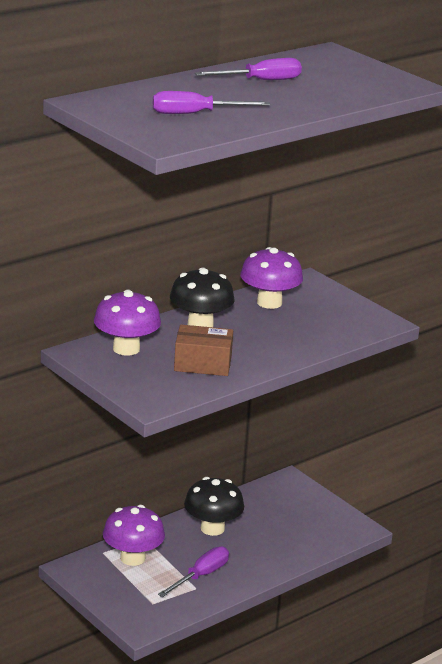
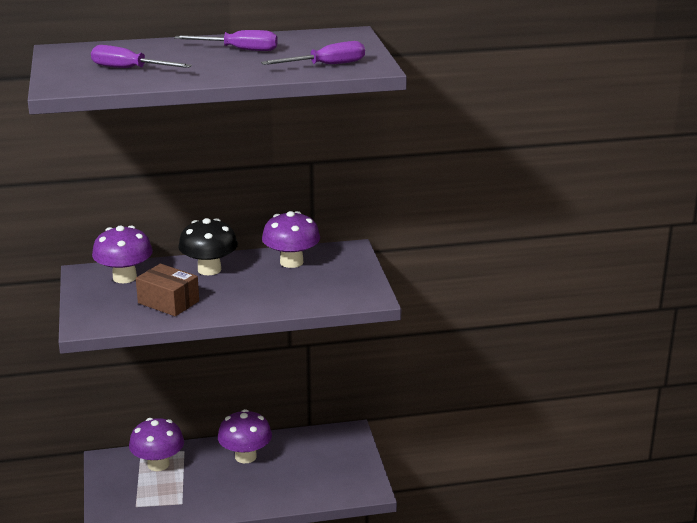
camera: 30 degrees right, 0 degrees up
(201, 576) = (196, 494): purple screwdriver -> purple screwdriver (326, 65)
(212, 528) = (245, 456): black mushroom -> purple mushroom

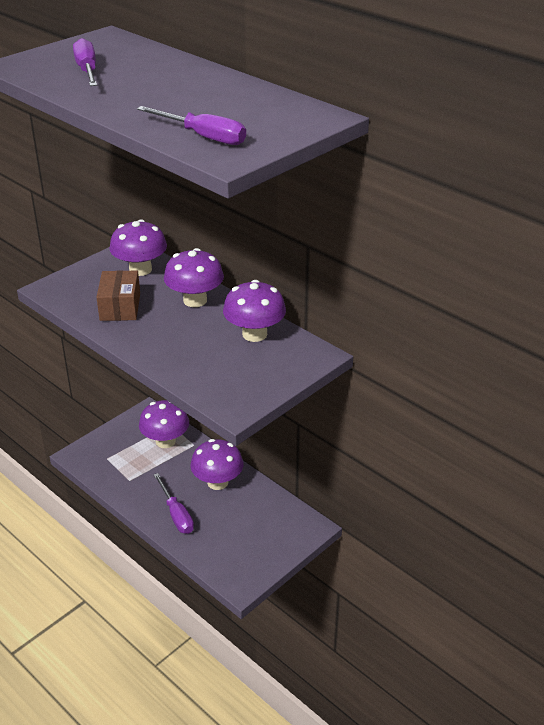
camera: 55 degrees right, 10 degrees up
(209, 269) = (195, 300): black mushroom -> purple mushroom
(239, 50) = (198, 90): purple screwdriver -> purple screwdriver (176, 515)

